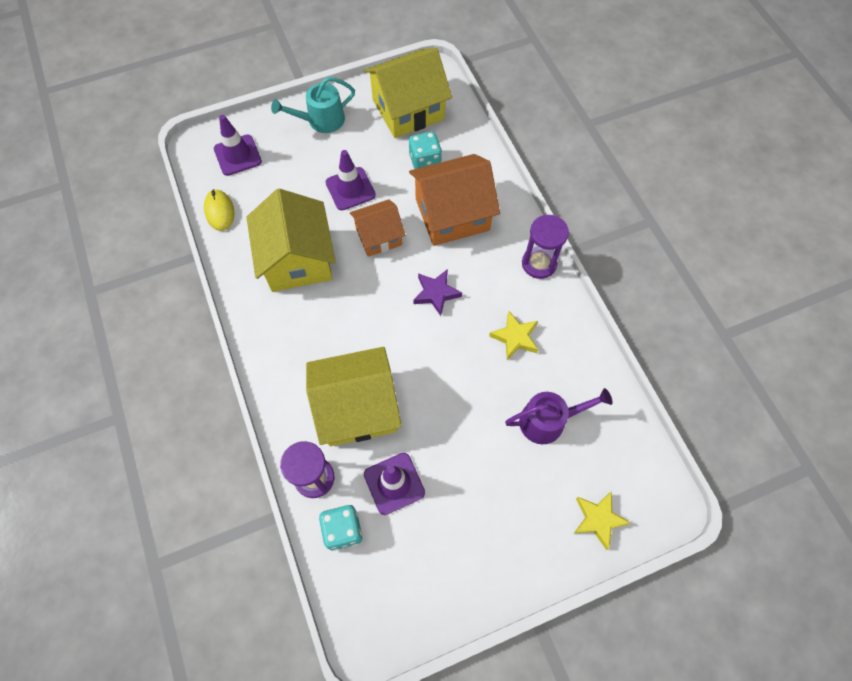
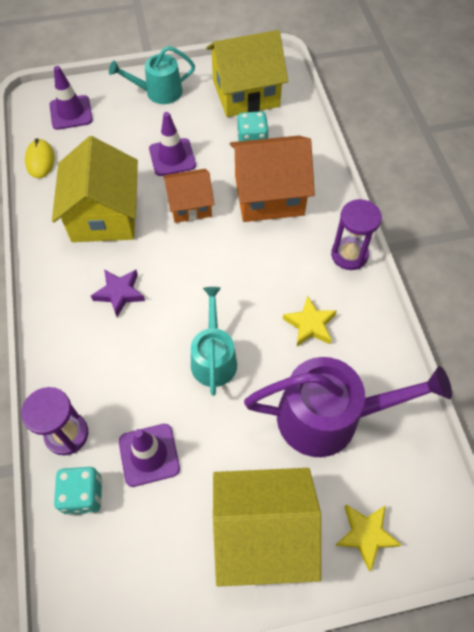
camera: 10 degrees right, 5 degrees down
(357, 407) = (129, 369): yellow house -> yellow house (262, 532)
(433, 384) = (213, 358): none -> turquoise watering can
(436, 293) = (236, 268): purple star -> purple star (119, 293)
(548, 421) = (328, 417): purple watering can -> purple watering can, size x1.64

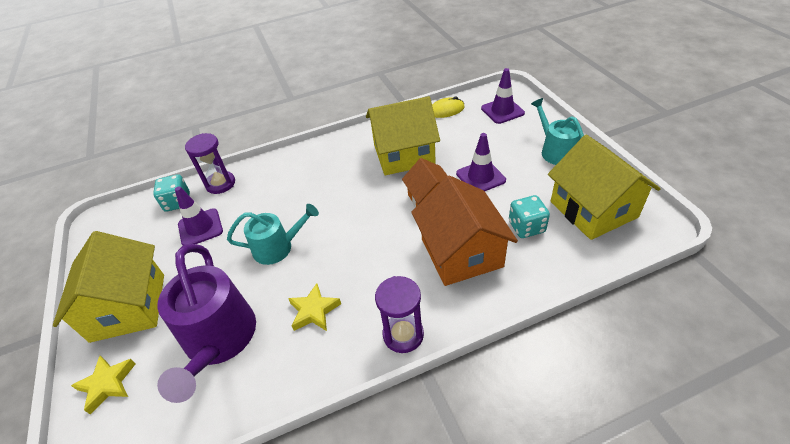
camera: 85 degrees right, 15 degrees down
(119, 293) = (332, 180): purple star -> none

